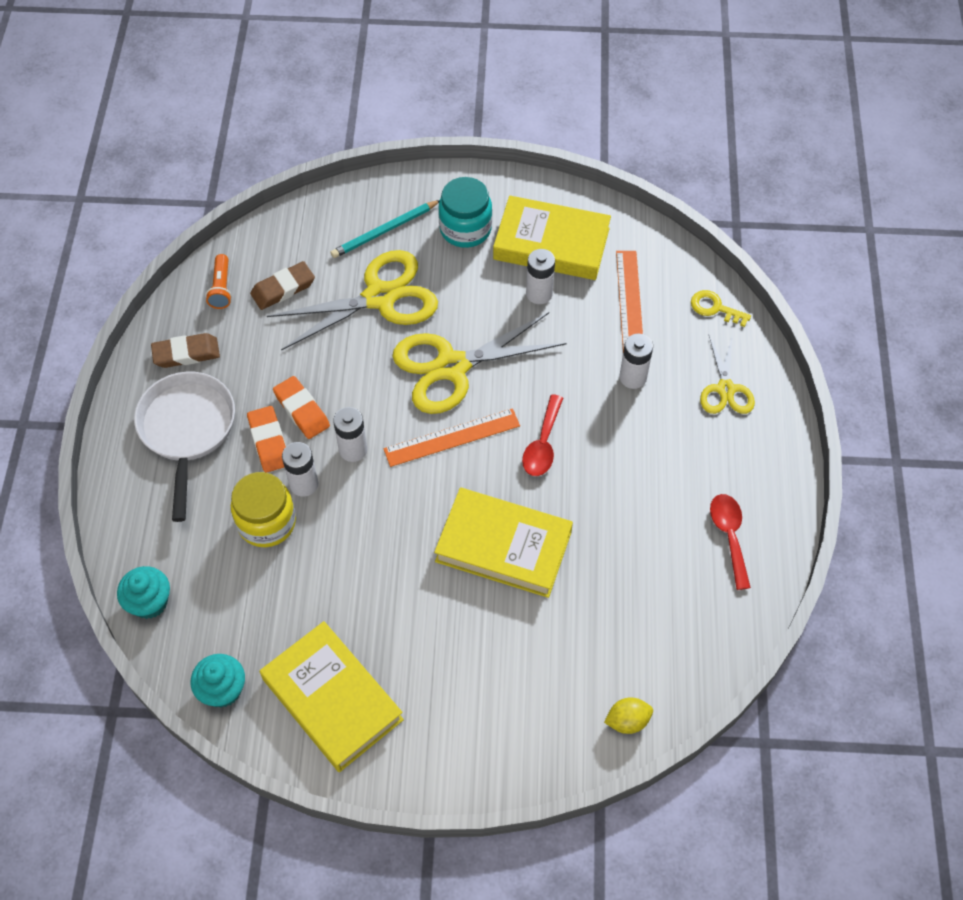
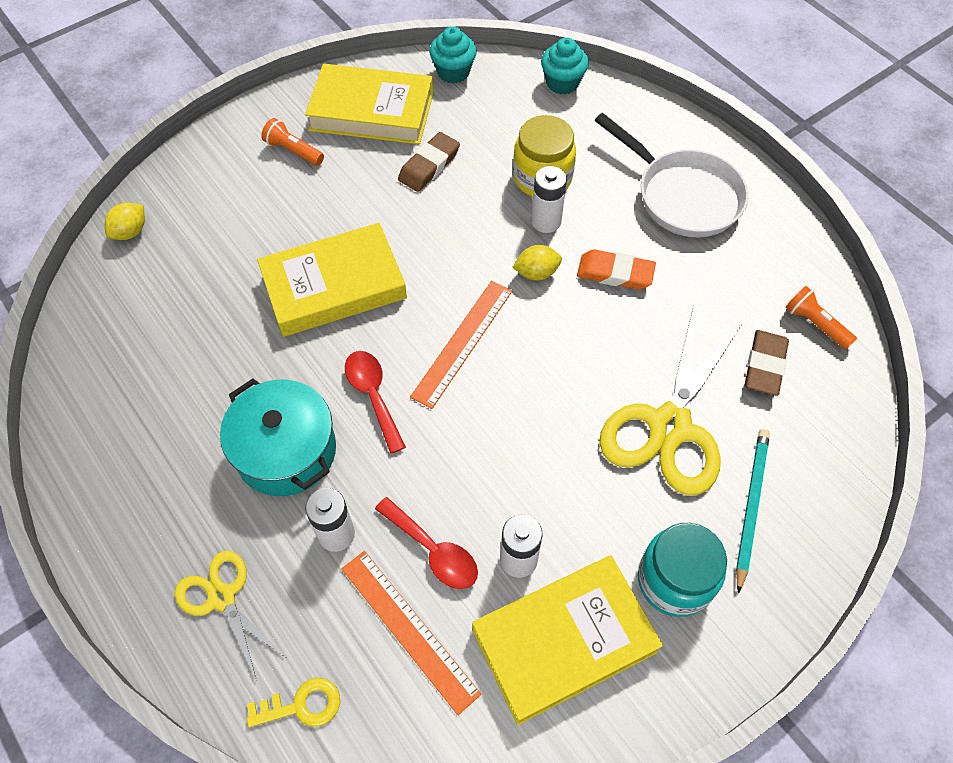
camera: 140 degrees right, 0 degrees up
(186, 353) = (764, 249): brown eraser -> brown eraser (429, 165)
(269, 442) = (610, 231): orange eraser -> none
(353, 450) = (536, 273): white battery -> yellow lemon
(433, 706) = (293, 151): none -> orange flashlight
(451, 367) = (528, 407): yellow scissors -> none
(627, 448) = (286, 451): none -> turquoise pot
(729, 536) = (125, 434): red spoon -> red spoon (433, 551)

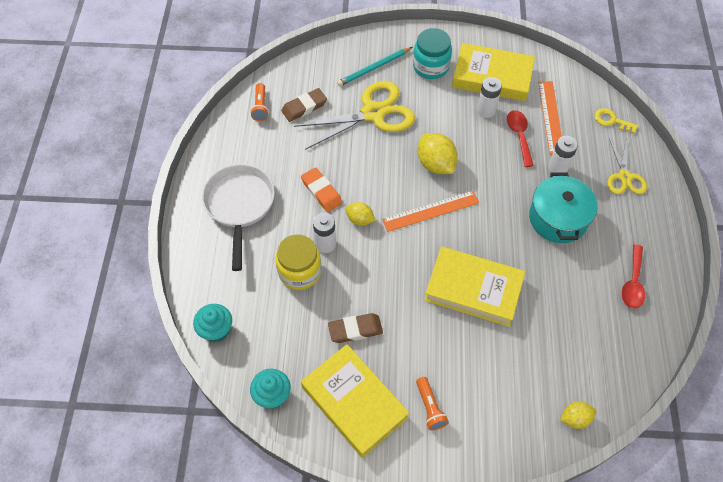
camera: 140 degrees left, 0 degrees up
(373, 396) = (496, 216): red spoon -> red spoon (633, 283)
(513, 411) = (435, 164): none -> yellow lemon

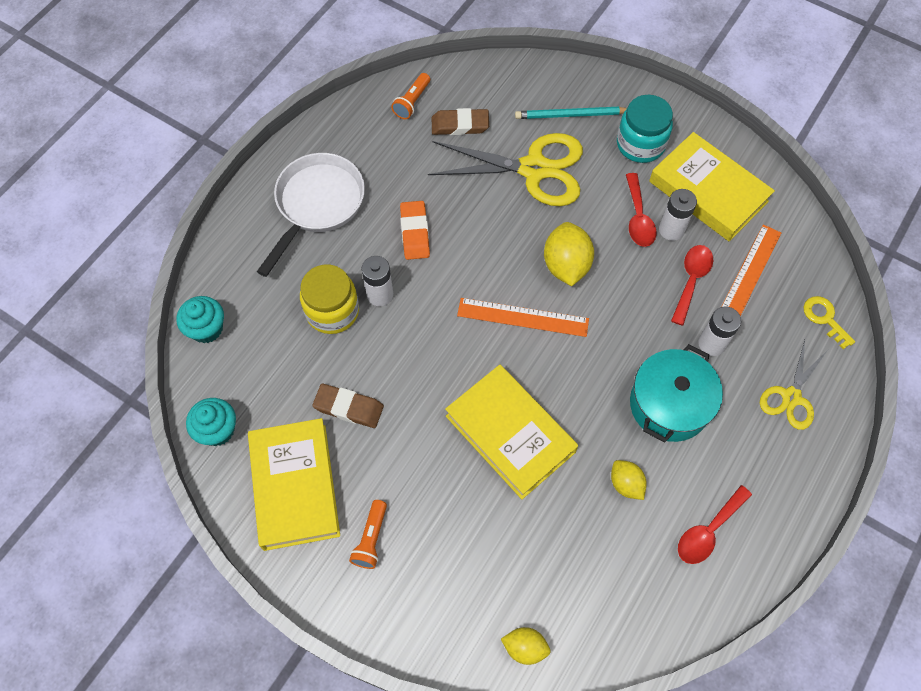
camera: 30 degrees right, 5 degrees up
(360, 219) = (436, 286): yellow lemon -> yellow lemon (626, 484)
(460, 113) = (638, 218): none -> red spoon

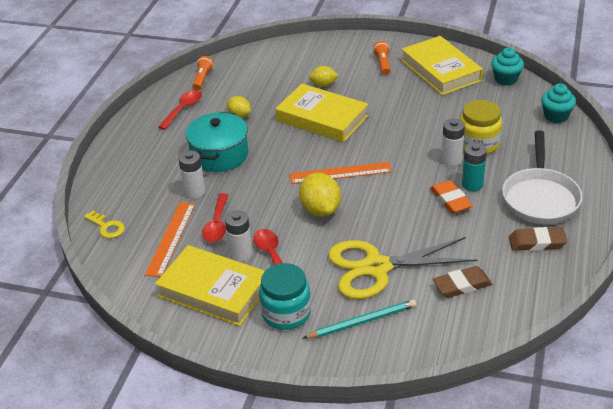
camera: 165 degrees right, 25 degrees down
(348, 408) = (432, 105): brown eraser -> brown eraser (537, 242)
(378, 247) = (472, 185): none -> turquoise battery
(412, 102) = (519, 292): orange flashlight -> orange flashlight (202, 79)
(525, 647) = (278, 51): yellow lemon -> yellow lemon (323, 85)
(791, 397) = (133, 178): yellow scissors -> none

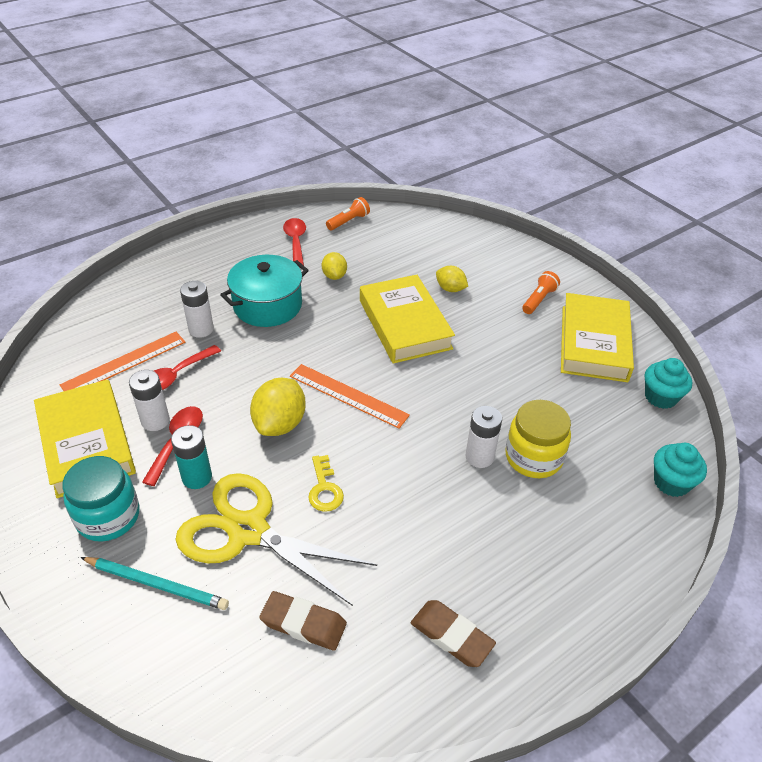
camera: 35 degrees right, 5 degrees up
(107, 227) = (95, 317): yellow key -> yellow key (324, 488)
(183, 109) = (296, 242): red spoon -> red spoon turned 75 degrees counterclockwise
(450, 200) = (419, 506): orange eraser -> none
(472, 185) = (466, 503): turquoise battery -> turquoise battery (197, 477)
(540, 198) = (525, 578): white pan -> none

